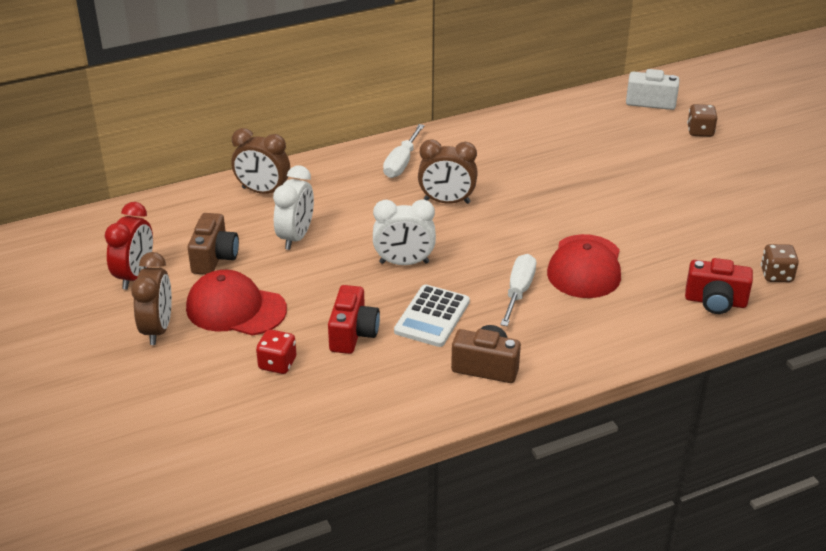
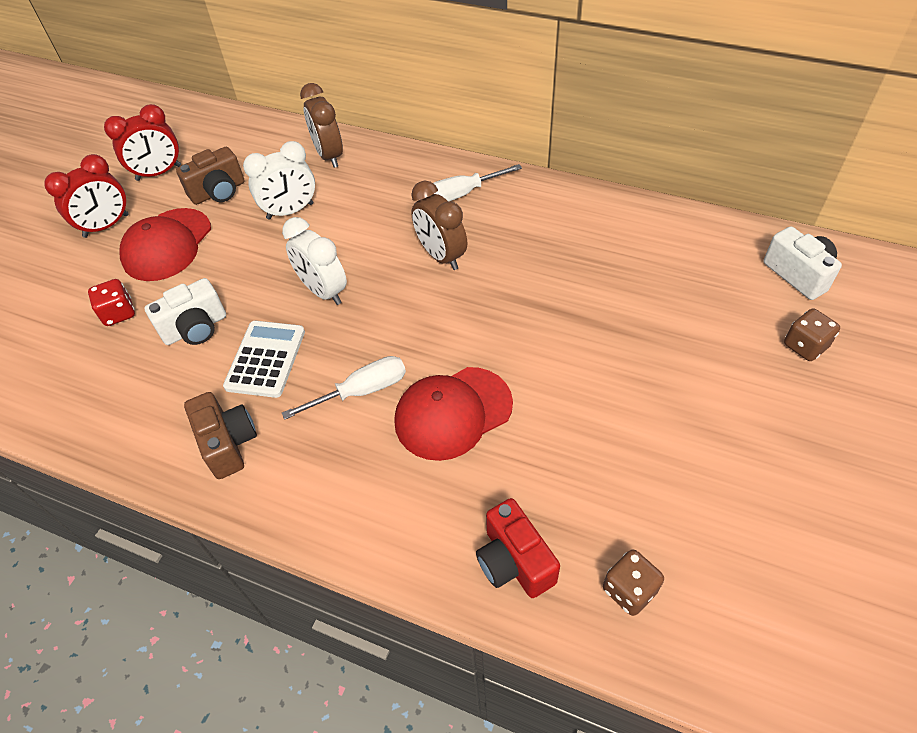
camera: 50 degrees right, 15 degrees up
(158, 329) = (106, 226): brown clock -> red clock
(235, 309) = (167, 245): red cap -> red cap turned 135 degrees counterclockwise
(353, 334) = (195, 328): red camera -> white camera
(432, 316) = (266, 359): white calculator -> white calculator turned 120 degrees clockwise

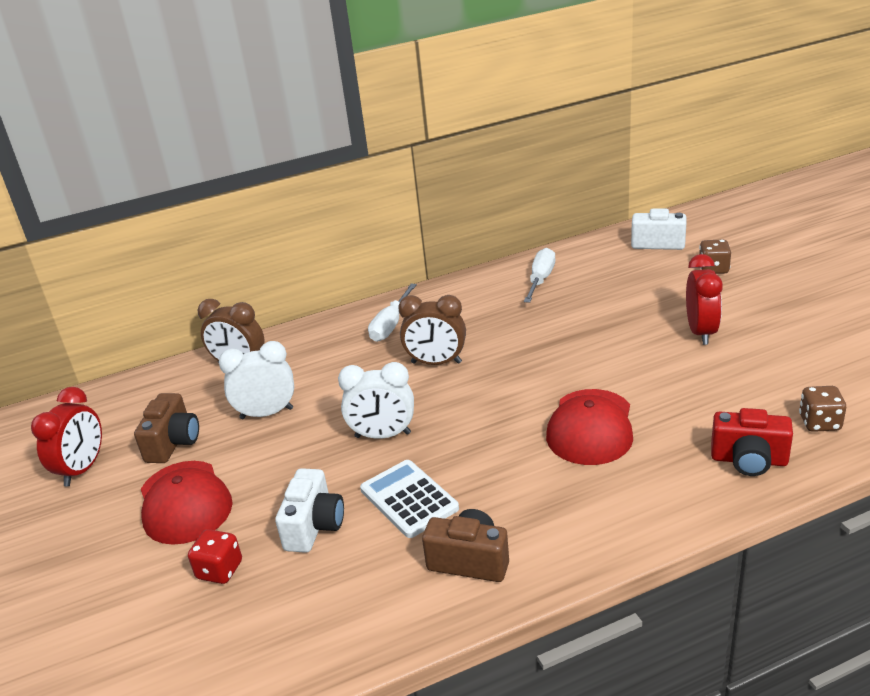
camera: 45 degrees left, 20 degrees down
(106, 226) = (91, 533): red clock -> red clock (701, 332)
(290, 211) = (266, 413): white clock -> white clock turned 120 degrees counterclockwise
(361, 391) = (512, 462): white screwdriver -> white screwdriver (541, 279)

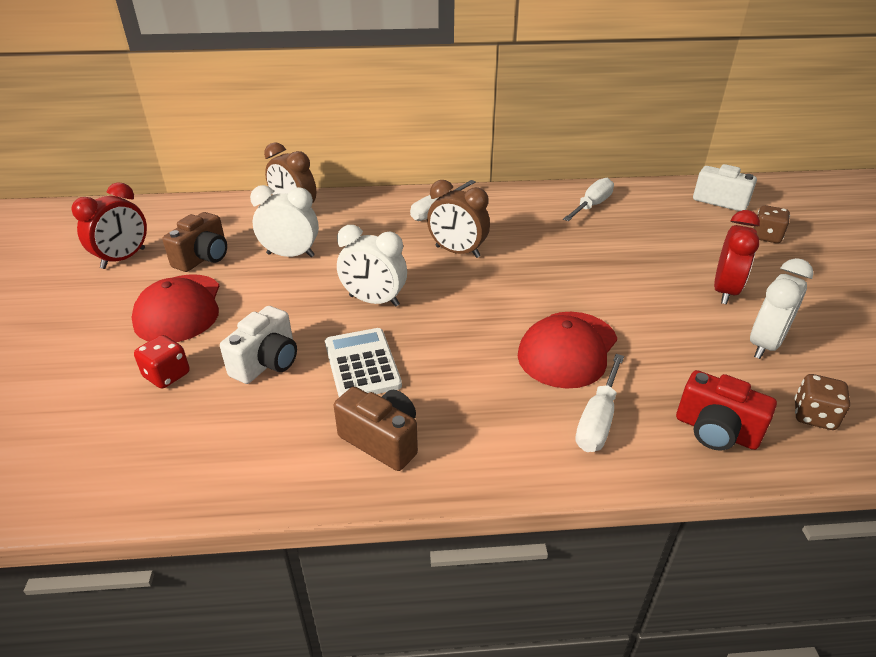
camera: 15 degrees right, 5 degrees up
(648, 482) = (598, 420): none -> white screwdriver
(755, 372) = (765, 344): none -> white clock

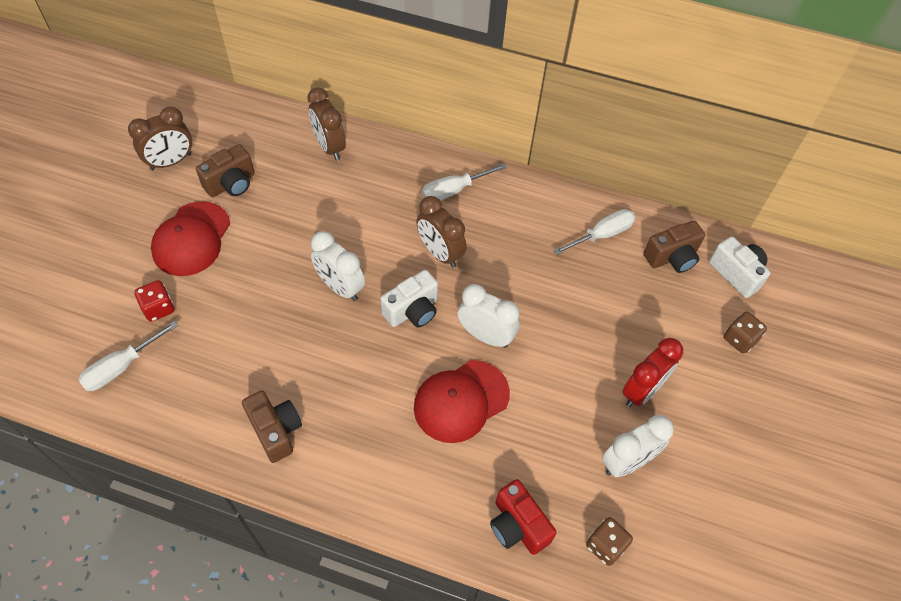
camera: 20 degrees right, 20 degrees up
(123, 258) = (171, 162): red clock -> brown clock
(267, 363) = (231, 323): white camera -> white camera (412, 311)
(290, 255) = (301, 205): white clock -> white clock (485, 336)
(362, 364) = (298, 353): white calculator -> none
(598, 420) = (437, 478): white screwdriver -> white screwdriver (121, 367)
(661, 204) = (672, 257): none -> brown camera

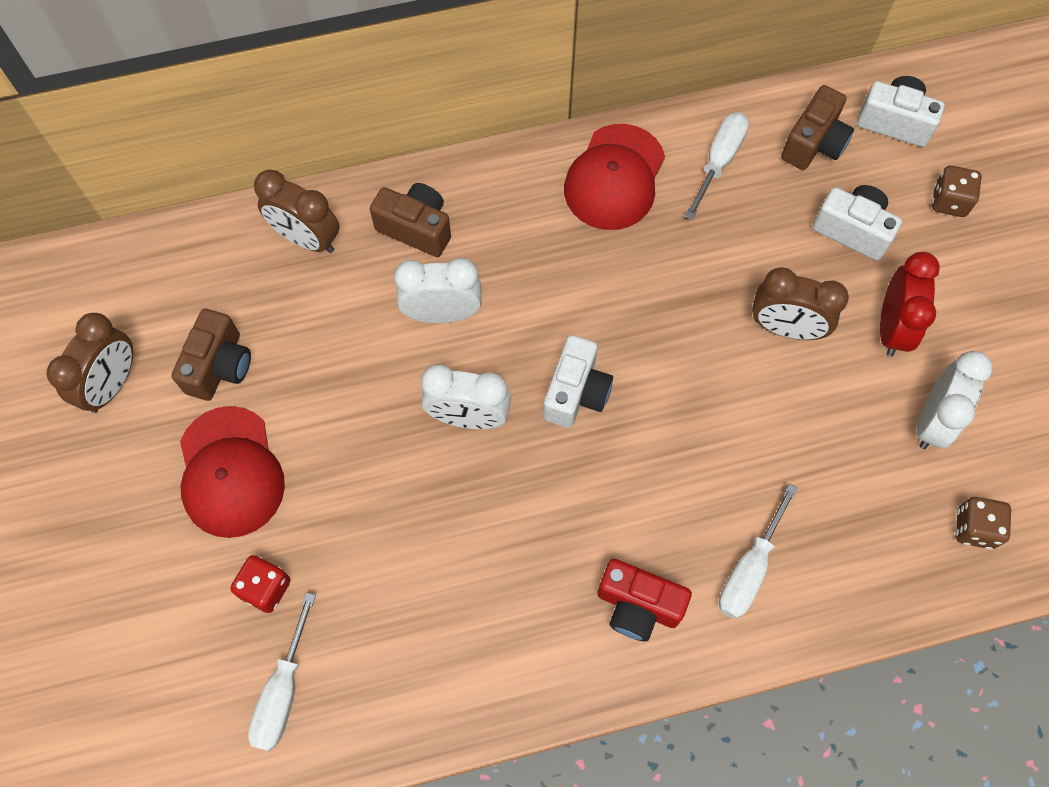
camera: 30 degrees left, 10 degrees up
(276, 431) = (534, 642): brown camera -> brown camera (416, 228)
(440, 253) = (552, 299): brown clock -> brown clock (785, 328)
(454, 190) = (507, 206): white screwdriver -> white screwdriver (749, 569)
(461, 401) = (712, 467): red cap -> red cap (614, 177)
(485, 336) = (681, 370): white clock -> white clock (442, 313)
(517, 525) = (874, 568): red camera -> red camera (638, 606)
(659, 320) = (852, 230): none -> white camera

